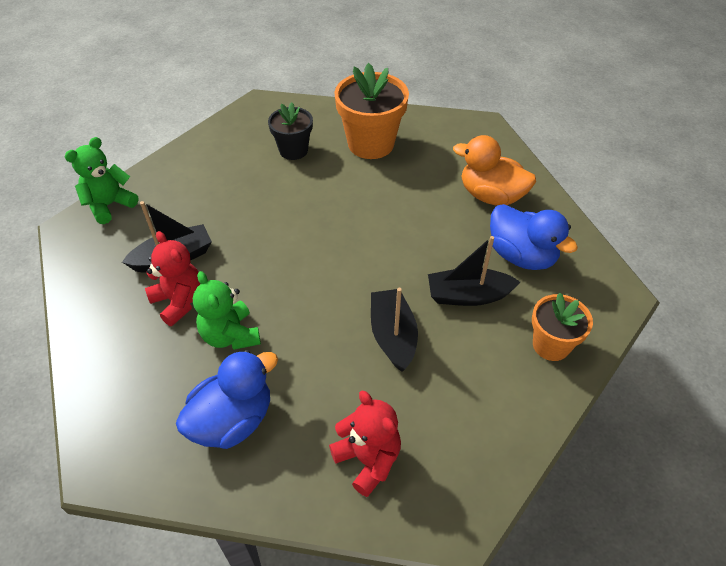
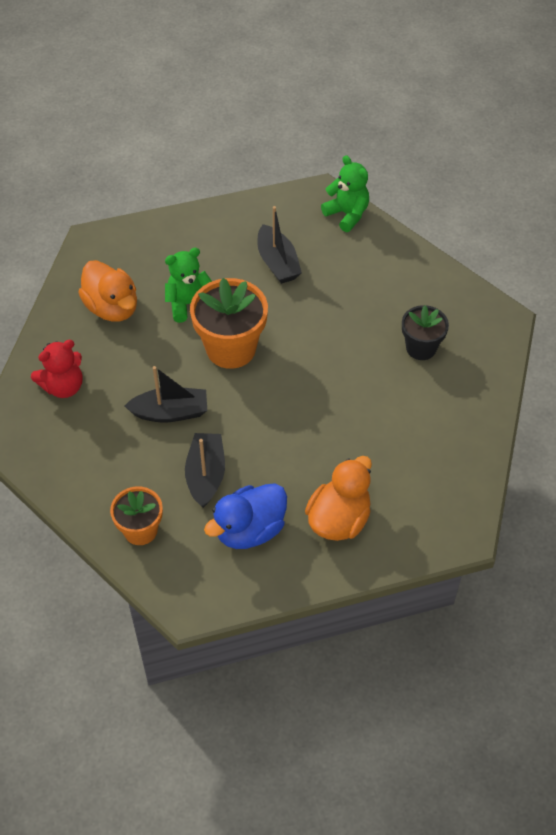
camera: 95 degrees right, 5 degrees up
(179, 301) = (229, 270): red teddy bear -> none
(233, 420) = (112, 307): blue duck -> orange duck
(371, 144) = (430, 417): orange flower pot -> orange flower pot (231, 348)

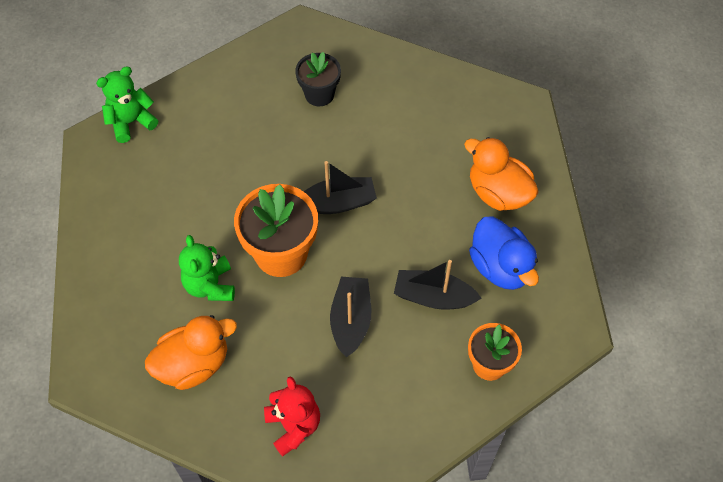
camera: 80 degrees left, 5 degrees up
(277, 263) = (177, 194): black boat -> black boat (338, 203)

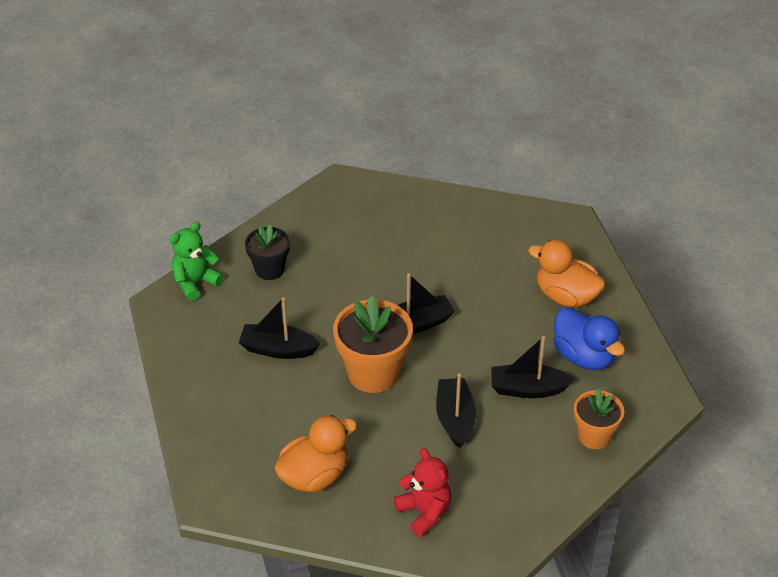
camera: 10 degrees left, 15 degrees down
(193, 211) = (278, 349): none -> black boat
(210, 285) = (312, 409): green teddy bear -> none
(319, 94) = (374, 236): black flower pot -> black flower pot (269, 269)

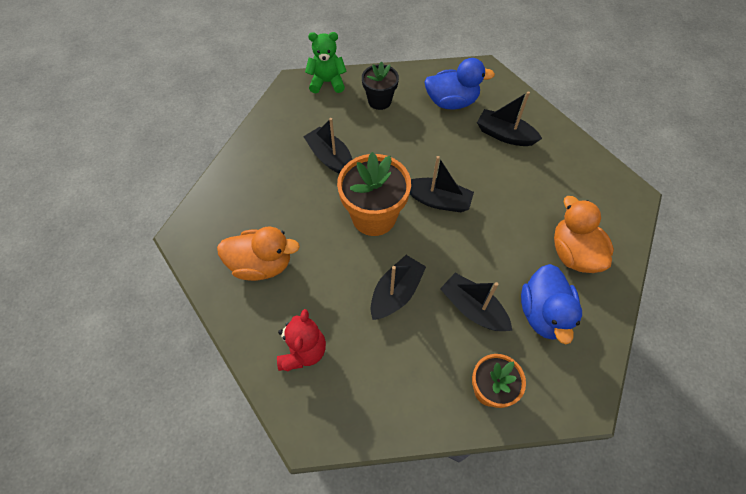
camera: 40 degrees right, 15 degrees up
(341, 230) = (451, 102): none -> blue duck
(419, 232) = (504, 135): none -> black boat

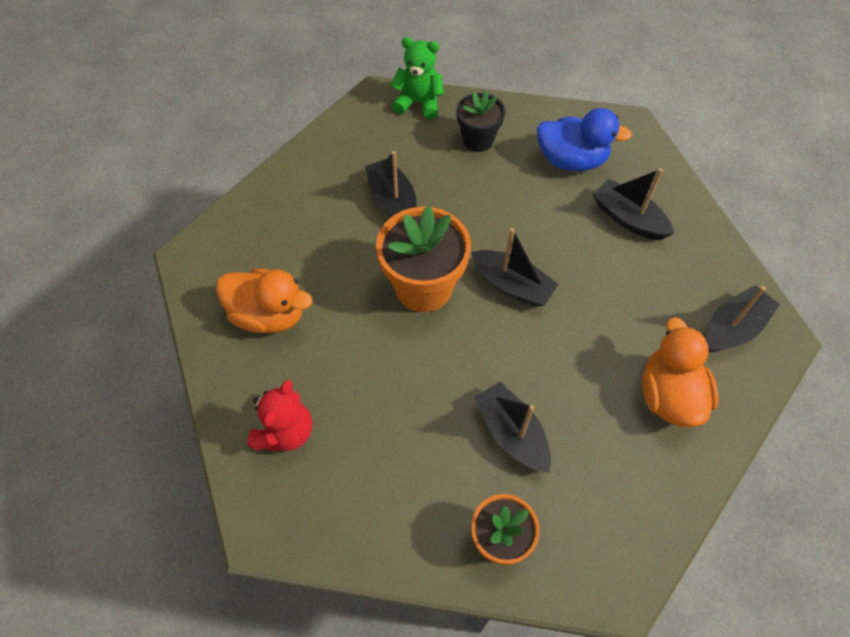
camera: 15 degrees right, 0 degrees up
(396, 293) = (421, 389): black boat -> black boat (733, 328)
(543, 314) = (602, 463): blue duck -> none

